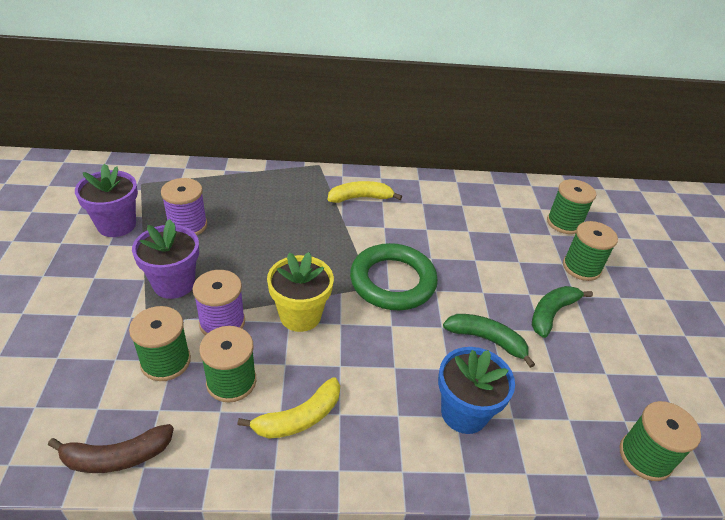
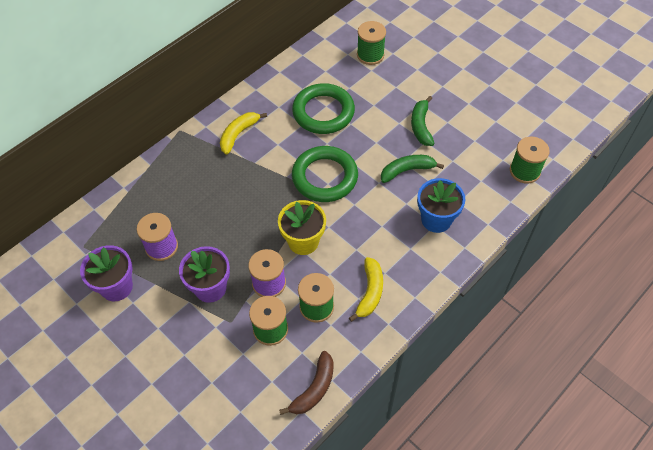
camera: 40 degrees left, 15 degrees up
(459, 233) = (323, 112): none -> green ring
(581, 267) = (407, 81): green spool -> none

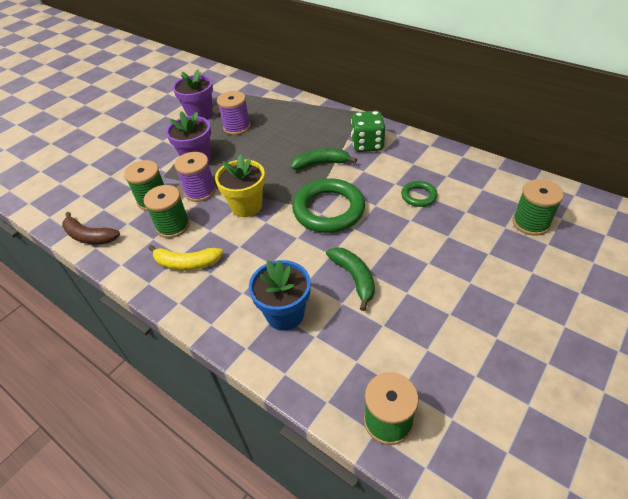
camera: 85 degrees right, 10 degrees down
(238, 134) = (367, 144): yellow banana -> green dice
(323, 112) = (418, 196): green ring -> green ring, size x0.50
(421, 126) = (431, 285): green banana -> green banana (321, 163)

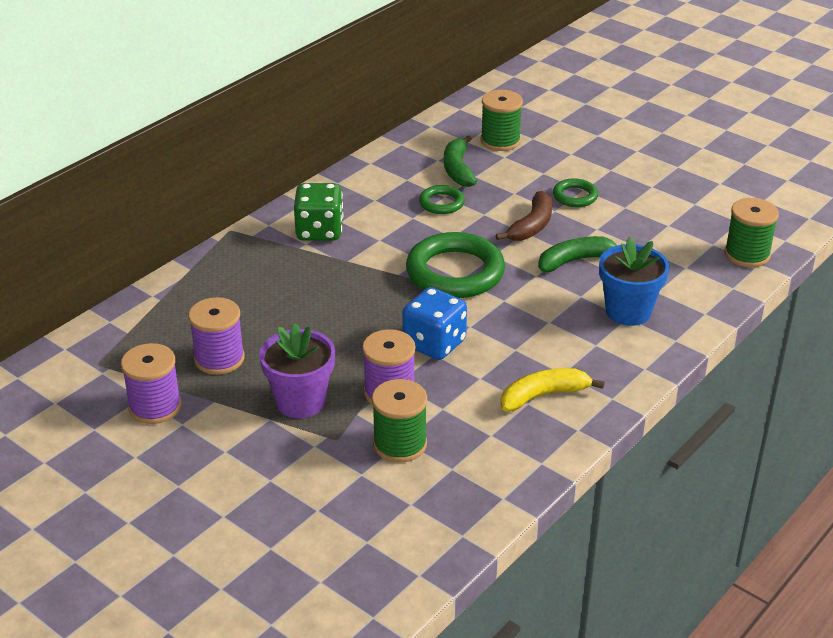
camera: 90 degrees left, 10 degrees down
(89, 236) = (477, 509): brown banana -> brown banana (531, 226)
(173, 226) = (466, 415): green spool -> none
(186, 263) = (544, 395): yellow banana -> yellow banana turned 120 degrees counterclockwise
(200, 114) = (155, 407): purple flower pot -> purple spool
(246, 206) = (434, 344): yellow flower pot -> blue dice
(321, 163) = (352, 274): green banana -> green banana (458, 169)
(456, 276) = (575, 196): none -> green ring

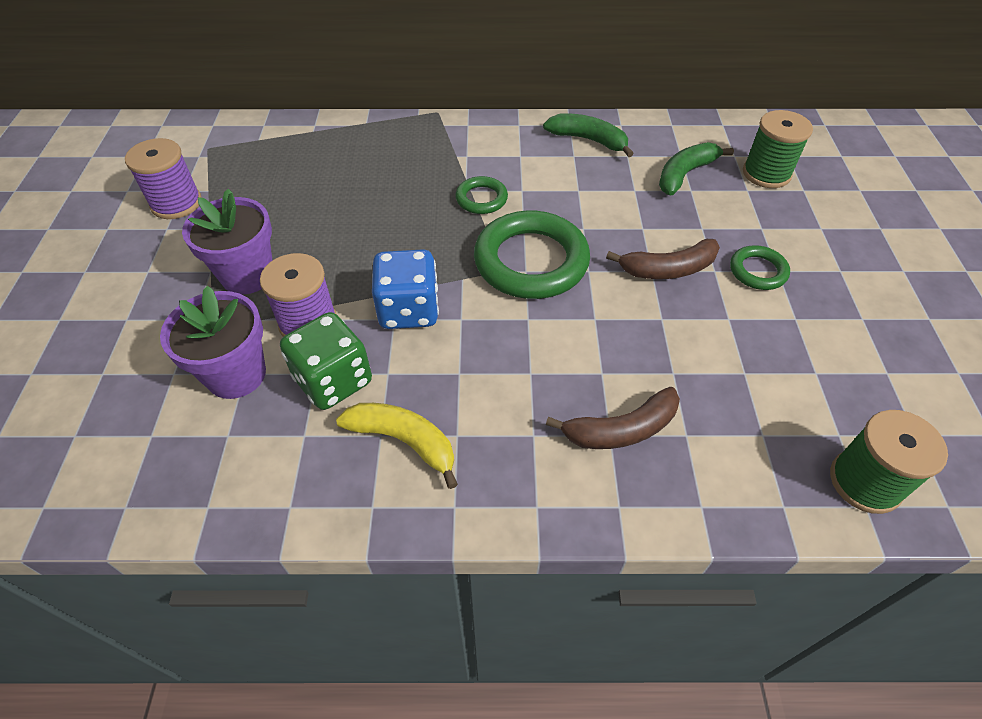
camera: 50 degrees right, 15 degrees up
(219, 359) = (266, 200): purple spool -> none
(319, 231) = (491, 153): green dice -> green dice (333, 380)
(400, 444) = (236, 374): green spool -> purple flower pot
(441, 203) = (622, 194): green ring -> green ring (481, 199)
(575, 260) = (654, 334): green banana -> green banana (588, 140)
(628, 311) = (621, 429): blue flower pot -> brown banana

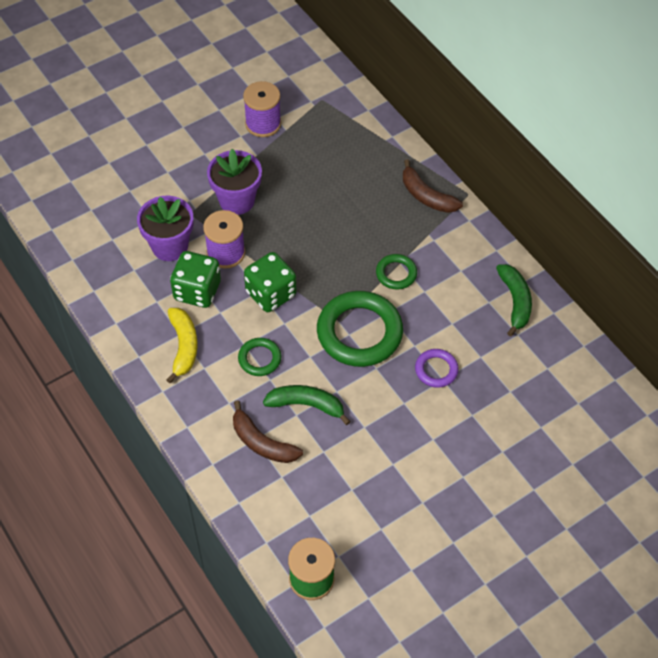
camera: 55 degrees right, 5 degrees up
(409, 310) = (271, 294): blue dice -> green dice
(627, 227) = (436, 370): none -> purple ring
(668, 269) = (412, 411): brown banana -> brown banana (426, 196)
(685, 174) = (525, 380): green banana -> green banana (306, 405)
(757, 271) = (452, 464): green ring -> green ring (259, 359)
(766, 173) = (572, 432): green spool -> none

